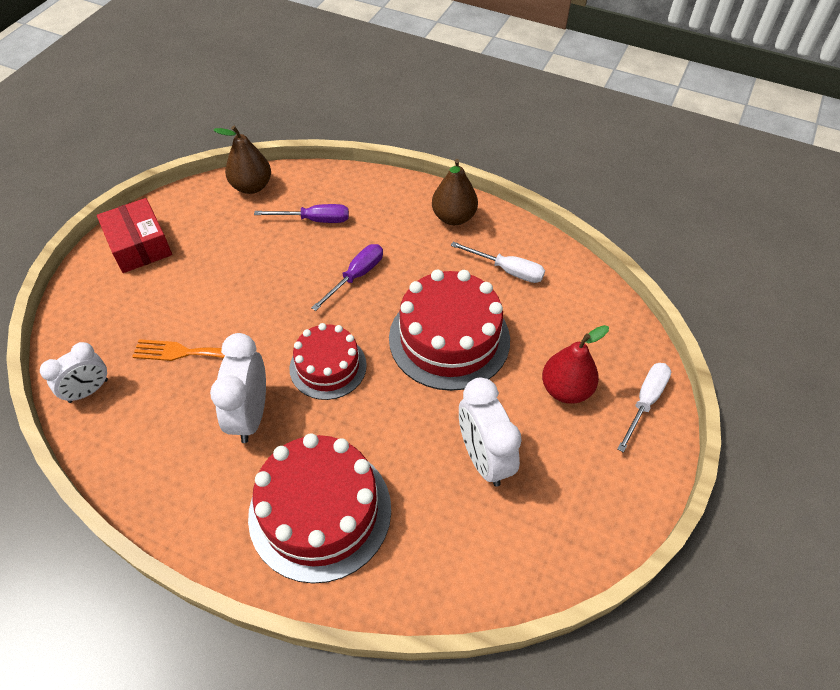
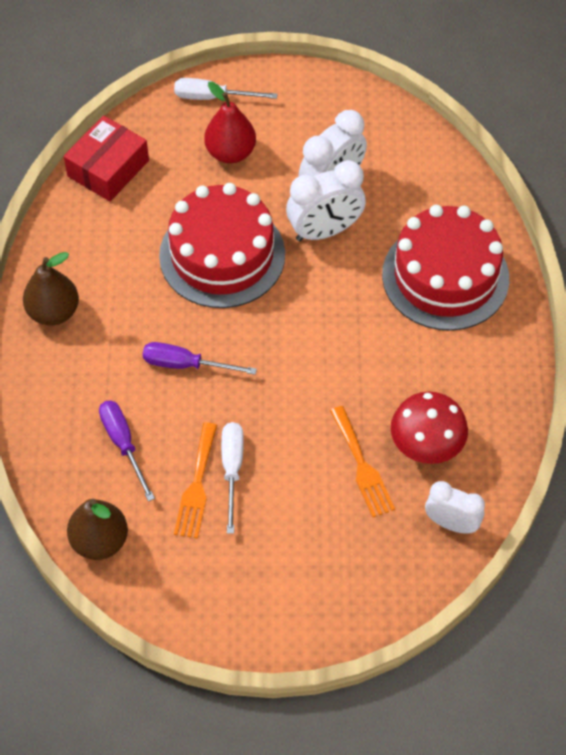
camera: 115 degrees left, 5 degrees up
(139, 245) = (253, 605): red box -> red box (108, 168)
(167, 407) = (426, 444): none -> red mushroom
(250, 415) = (393, 372): white clock -> white clock (325, 231)
(251, 247) = (197, 485): none -> orange fork
(328, 366) = (308, 337): red cake -> none
(507, 270) = (109, 238): white screwdriver -> white screwdriver (232, 469)

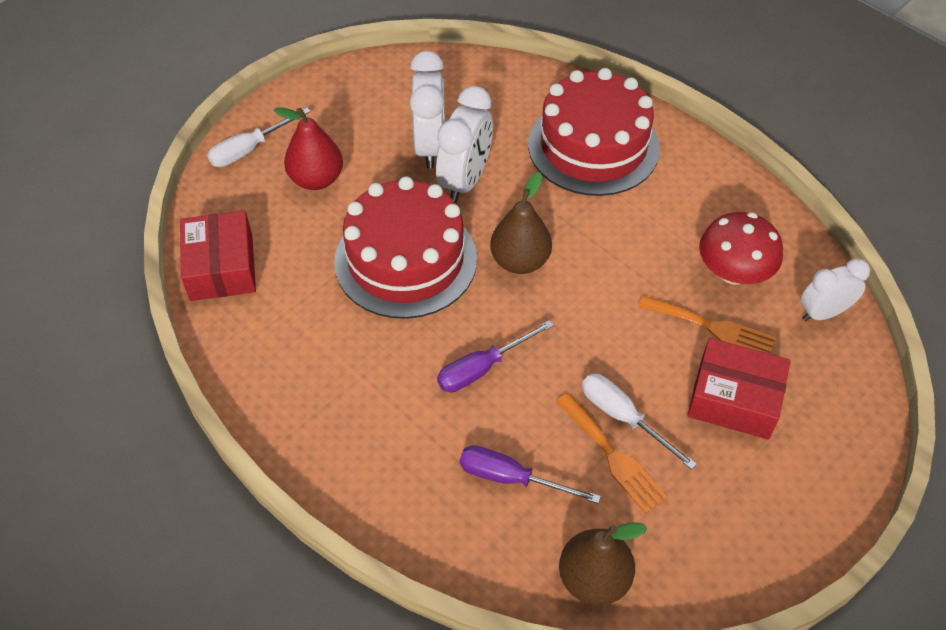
camera: 45 degrees left, 5 degrees down
(54, 312) = (313, 422): brown pear -> brown pear (520, 261)
(315, 521) = (734, 399): none -> red box

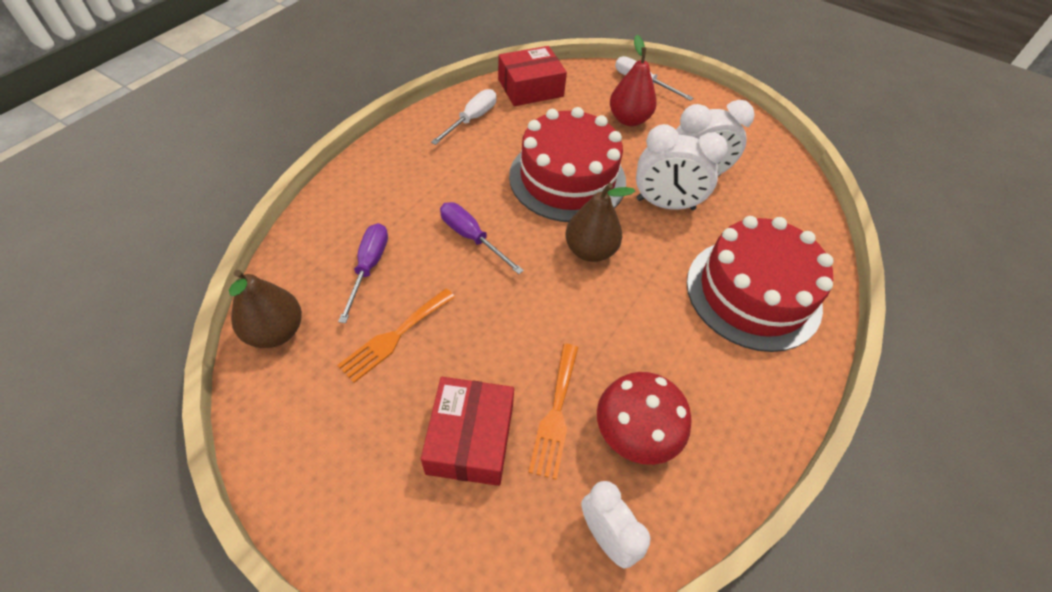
camera: 75 degrees right, 0 degrees up
(623, 417) = (436, 342): white screwdriver -> white screwdriver (472, 119)

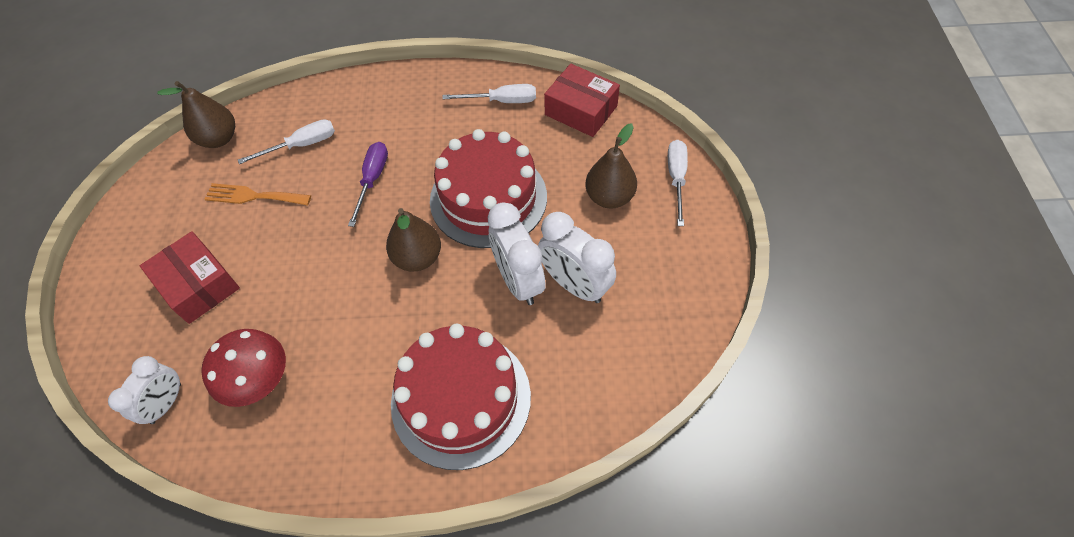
camera: 60 degrees right, 5 degrees up
(369, 267) = (302, 145): purple screwdriver -> white screwdriver
(470, 438) = (199, 285): red box -> red box turned 75 degrees clockwise
(555, 414) = (246, 321): orange fork -> none
(629, 119) = (609, 197): red pear -> brown pear

